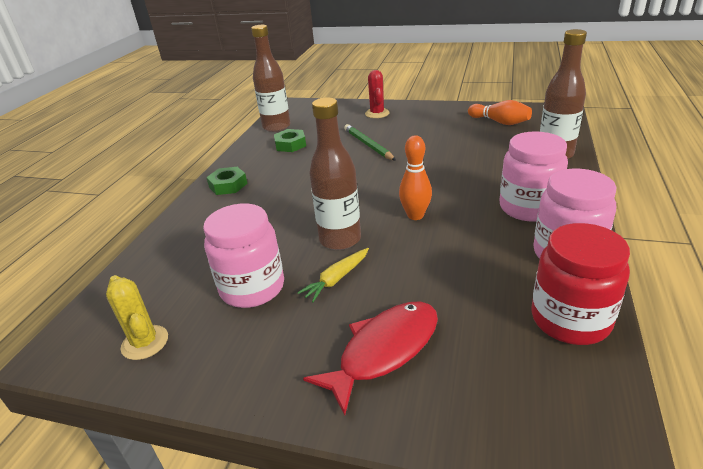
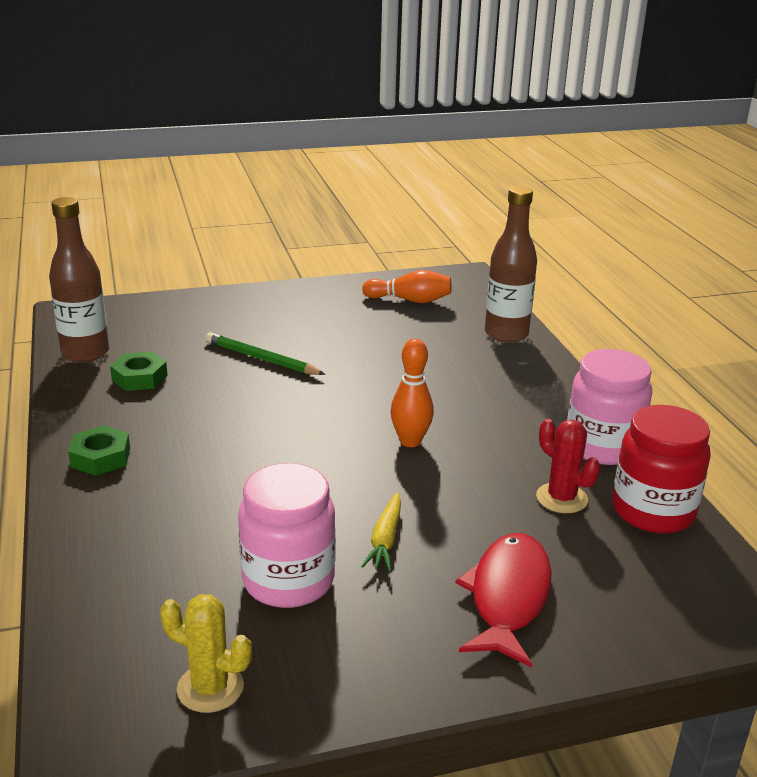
camera: 35 degrees left, 5 degrees down
(340, 239) = (344, 492): brown bottle -> none
(377, 113) = (230, 309): red cactus -> red cactus (561, 498)
(528, 208) = (527, 404): pink jar -> none

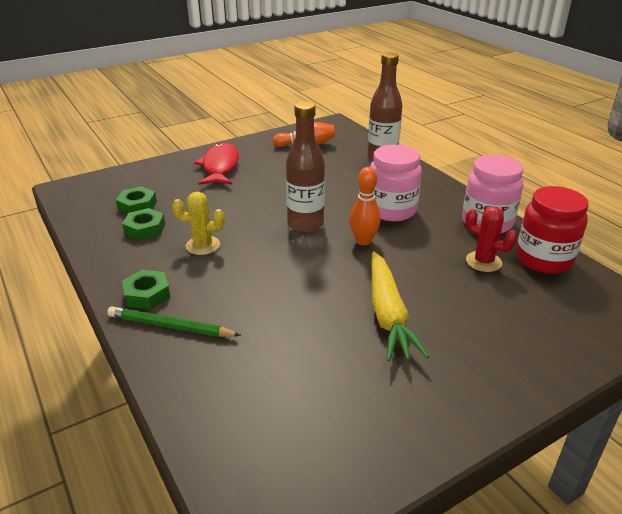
camera: 15 degrees left, 5 degrees up
(85, 353) = (93, 217): brown bottle -> brown bottle (305, 224)
(146, 347) = (137, 206): none -> green nut
(210, 688) = (329, 457): yellow cactus -> yellow cactus (203, 245)
(261, 359) = (227, 200): green pencil -> green pencil (170, 326)
(288, 580) = (338, 359): pink jar -> pink jar (391, 210)
(385, 539) = (388, 314): yellow carrot -> yellow carrot, size x1.83
(508, 597) = (492, 337): red fish -> red fish (220, 166)

